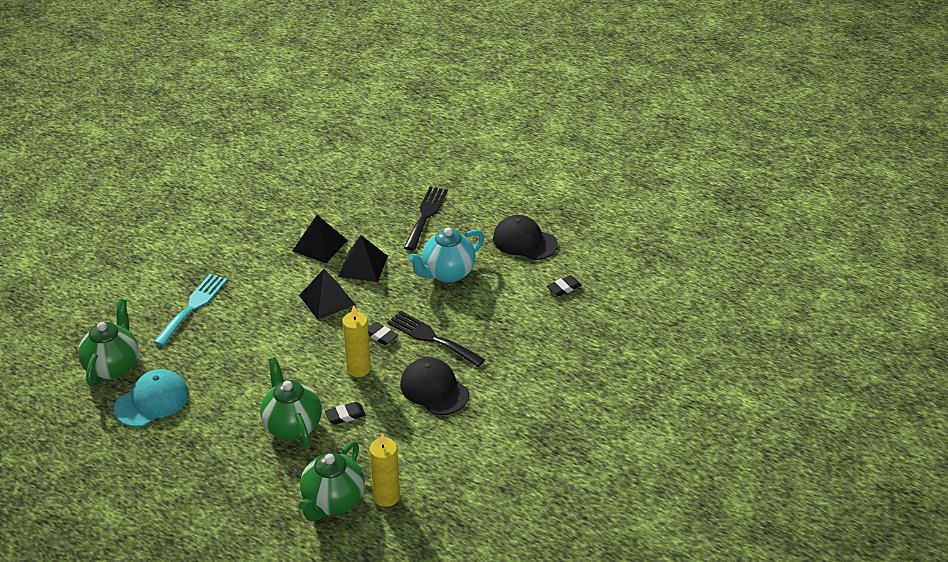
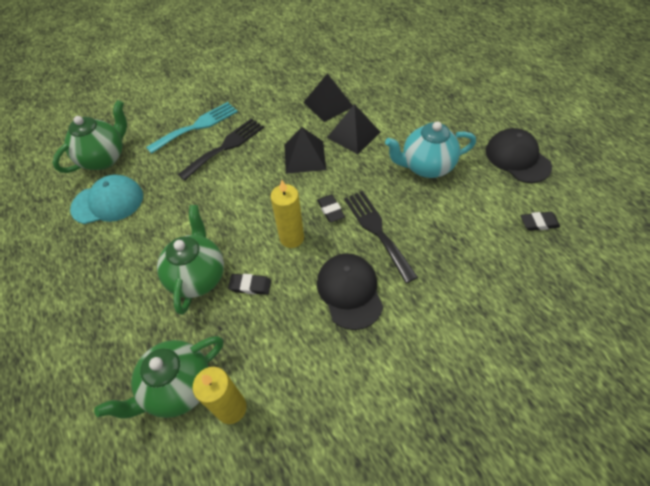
camera: 30 degrees right, 15 degrees up
(426, 215) = (434, 104): black fork -> black fork (225, 147)

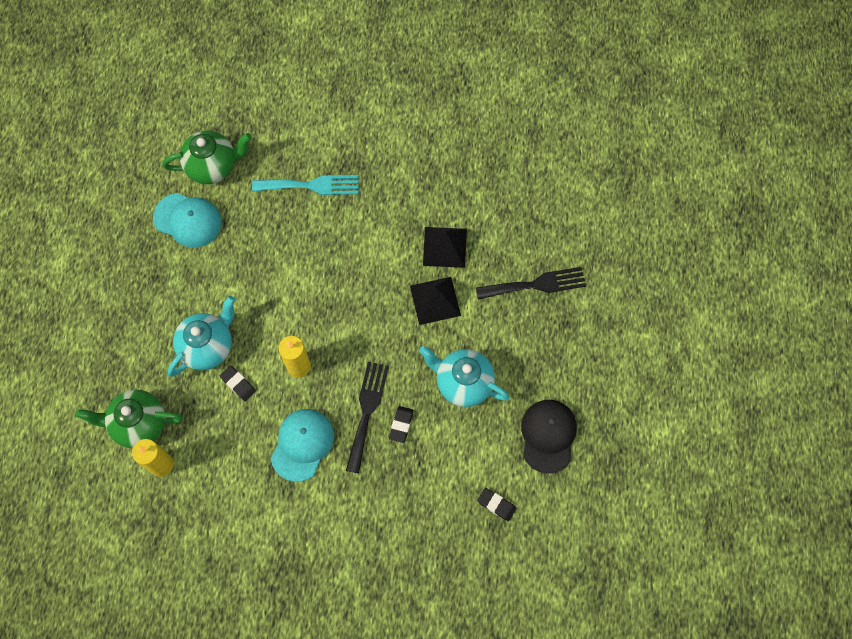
camera: 35 degrees right, 15 degrees up
(198, 276) = (208, 346): green teapot -> turquoise teapot
(225, 147) = (318, 230): black fork -> black fork (536, 284)
(304, 157) = (373, 293): black pyramid -> none
(330, 210) = (348, 364): black eraser -> black eraser (401, 425)
(349, 291) = (302, 444): black cap -> turquoise cap

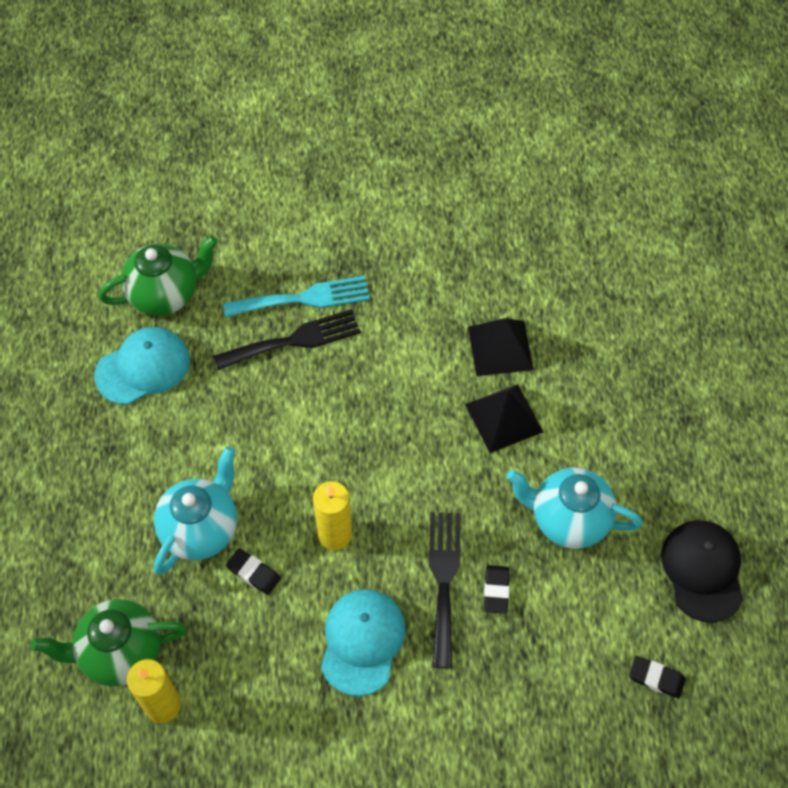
camera: 10 degrees left, 10 degrees down
(188, 220) = (143, 367): turquoise cap -> turquoise cap turned 45 degrees counterclockwise
(536, 284) = (633, 376): black fork -> black fork (294, 340)

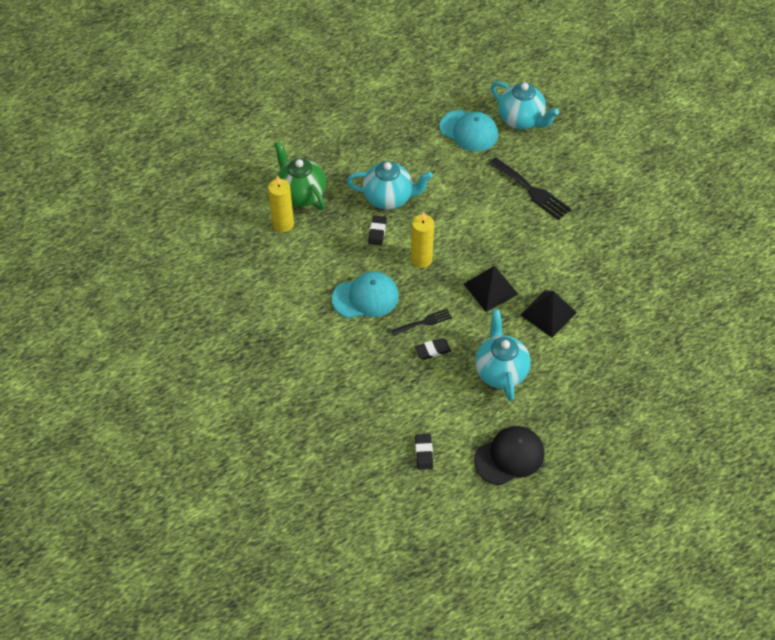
camera: 65 degrees right, 5 degrees down
(165, 294) = (521, 120): green teapot -> turquoise teapot
(304, 298) = (563, 184): turquoise fork -> none
(444, 580) = (424, 322): black fork -> black fork, size x0.60
(500, 348) = (596, 294): black pyramid -> black pyramid (490, 289)

